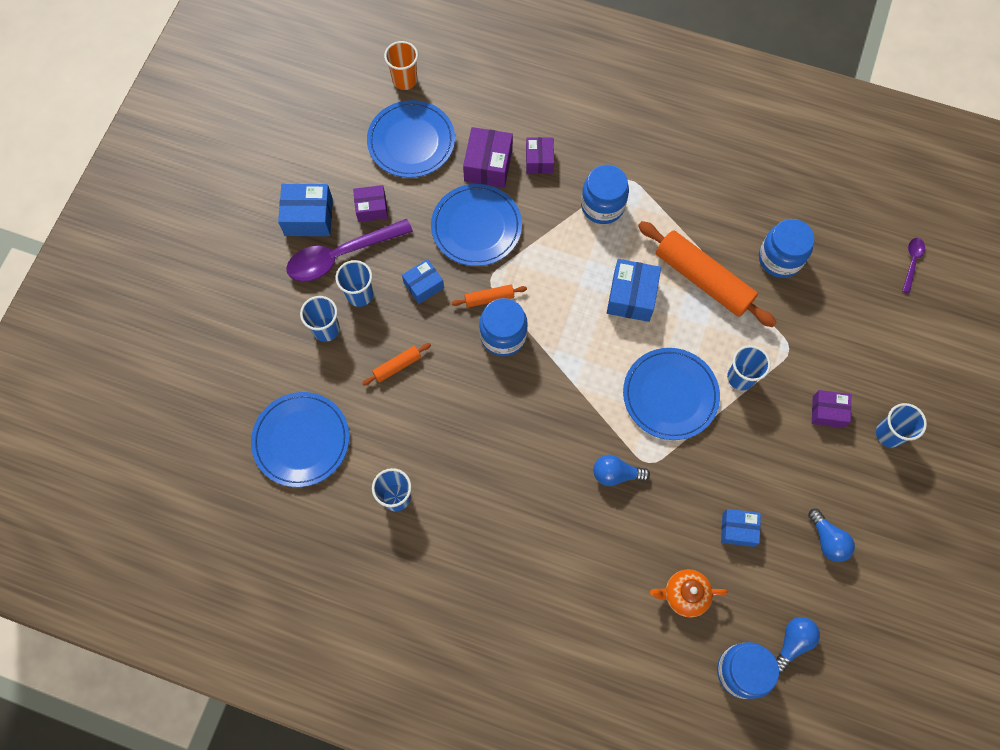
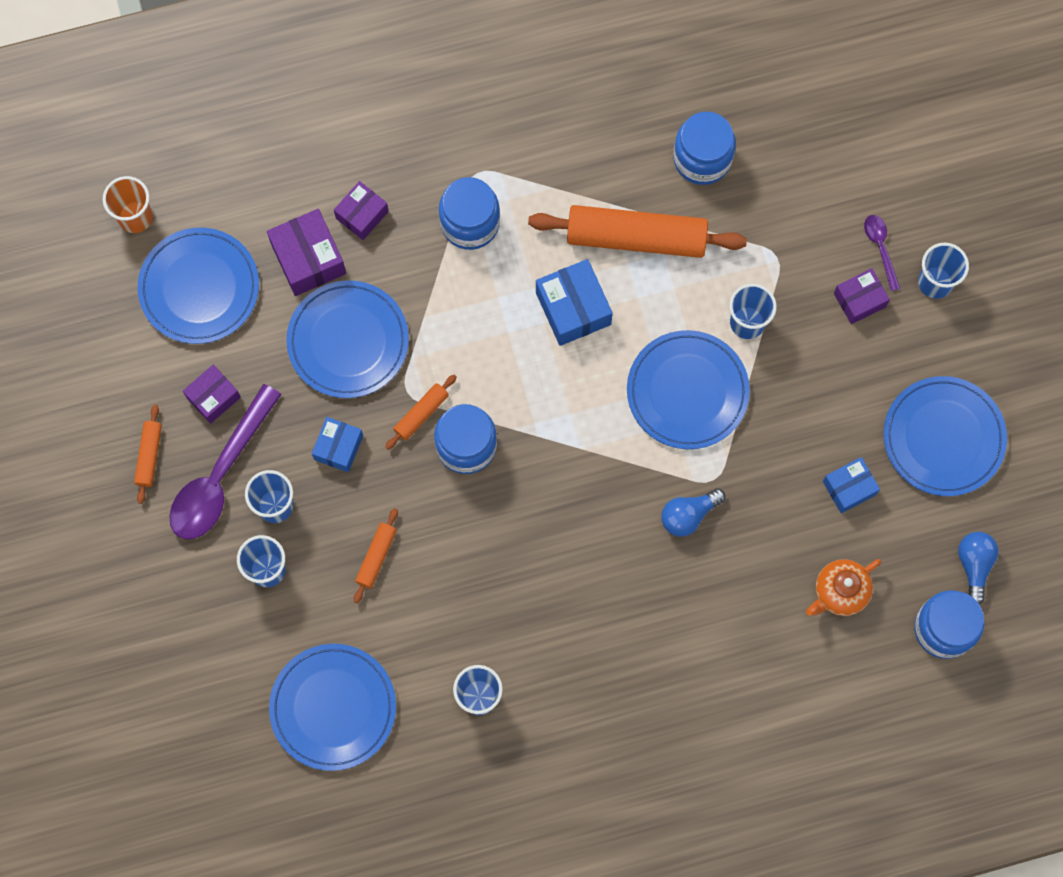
camera: 35 degrees left, 5 degrees up
(308, 217) = (149, 456): blue box -> orange rolling pin
(539, 160) = (362, 215): purple box -> purple box turned 75 degrees clockwise
(827, 540) = (943, 437): blue light bulb -> blue plate
(912, 262) = (842, 71): purple spoon -> purple spoon (880, 247)

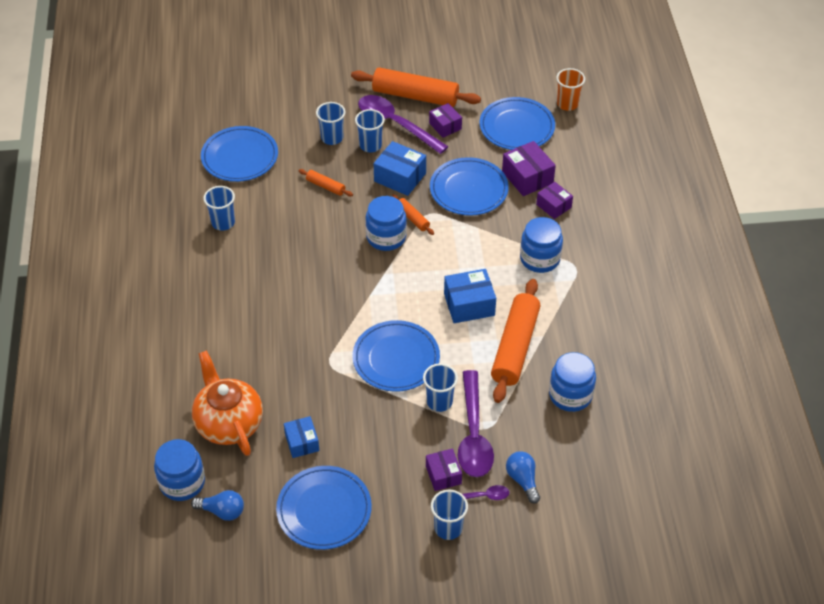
camera: 100 degrees right, 25 degrees down
(149, 456) = (415, 96): orange rolling pin -> orange rolling pin, size x2.19
(308, 259) = (527, 177): purple box -> purple box turned 75 degrees clockwise
(338, 447) = (400, 177): blue box -> blue box, size x1.53
(688, 515) = (308, 345): blue light bulb -> blue light bulb (523, 480)
(791, 271) = (473, 435): none -> purple spoon
(840, 592) = (229, 423): orange teapot -> orange teapot, size x1.71

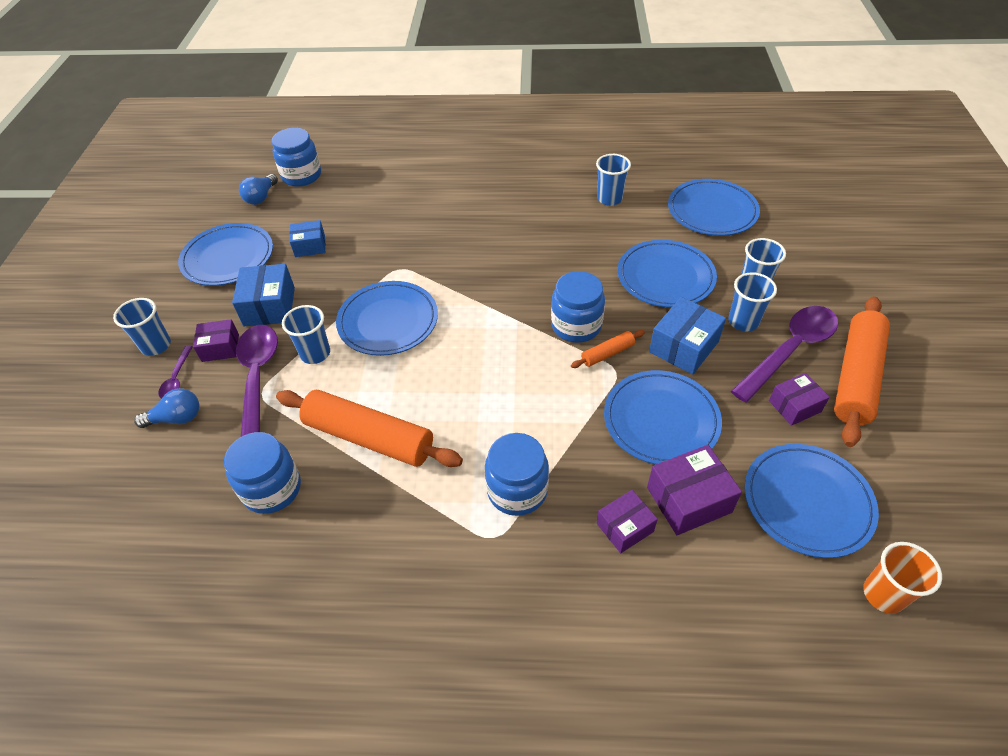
camera: 100 degrees right, 0 degrees up
(229, 423) = (352, 201): orange teapot -> none
(325, 186) = (665, 277): orange rolling pin -> blue plate
(469, 304) = (450, 397): blue box -> blue box (269, 306)
(473, 435) = (258, 379): purple spoon -> purple spoon turned 75 degrees clockwise

